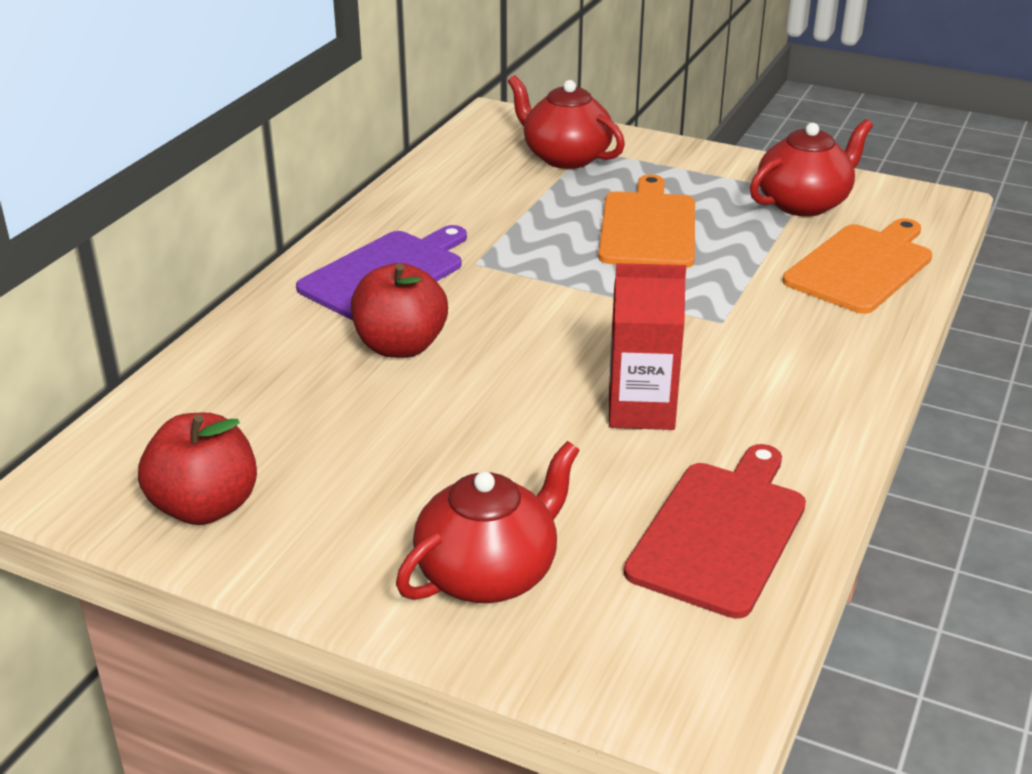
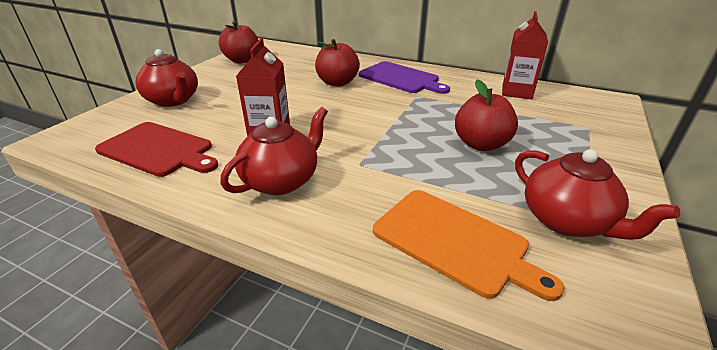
camera: 90 degrees right, 0 degrees up
(464, 176) = (516, 92): none -> red carton
(565, 157) = (569, 119): red teapot -> red teapot (281, 180)
(648, 227) = (481, 144): orange cutting board -> red apple

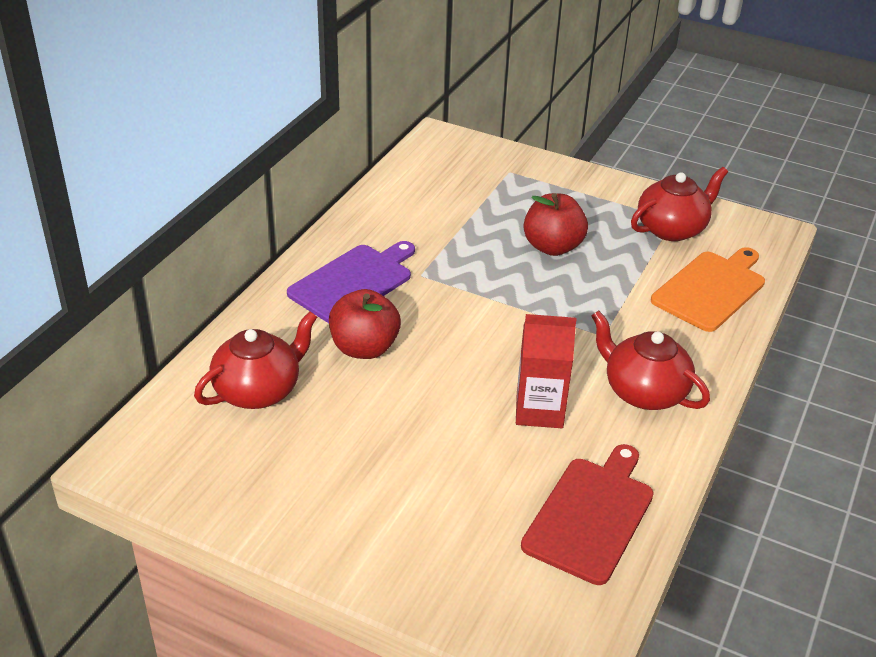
camera: 90 degrees left, 5 degrees up
(173, 100) = (425, 542): red teapot -> red teapot (258, 390)
(242, 60) = (224, 480): red apple -> none
(516, 92) = (414, 193): red carton -> none

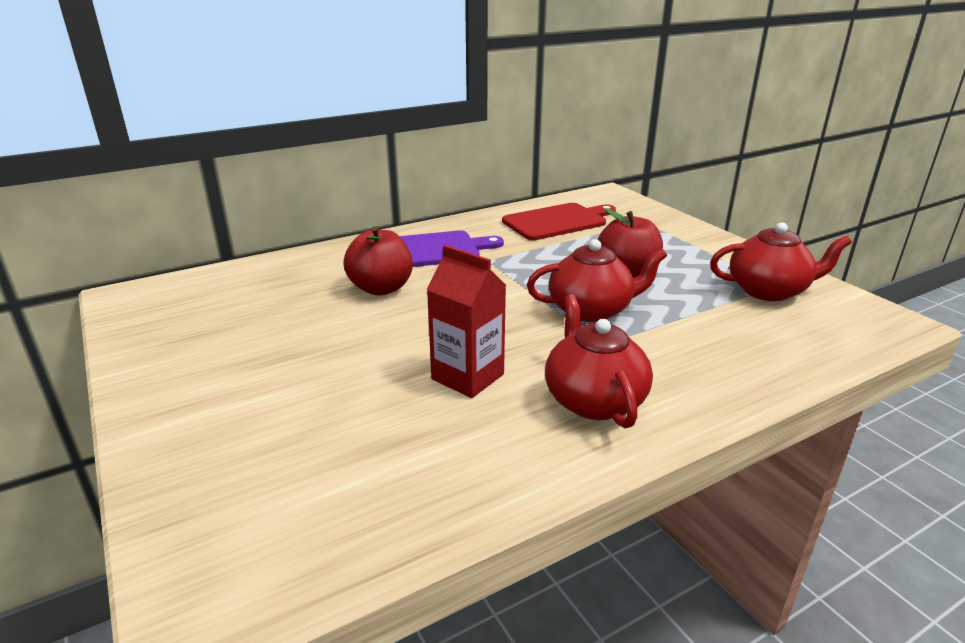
camera: 35 degrees right, 10 degrees down
(258, 390) = (270, 288): red teapot -> red teapot (591, 310)
(591, 515) = (404, 483): red cutting board -> red cutting board (557, 221)
(711, 289) = (767, 345): orange cutting board -> none

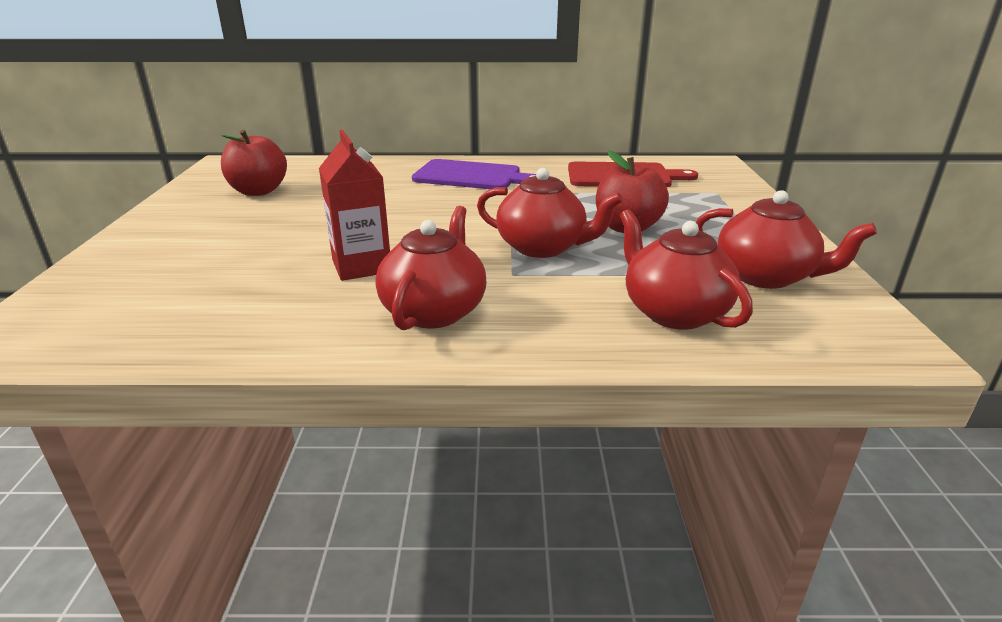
camera: 30 degrees right, 0 degrees up
(381, 288) = (392, 193): red apple -> red apple (258, 191)
(754, 340) = (673, 312): none -> red teapot

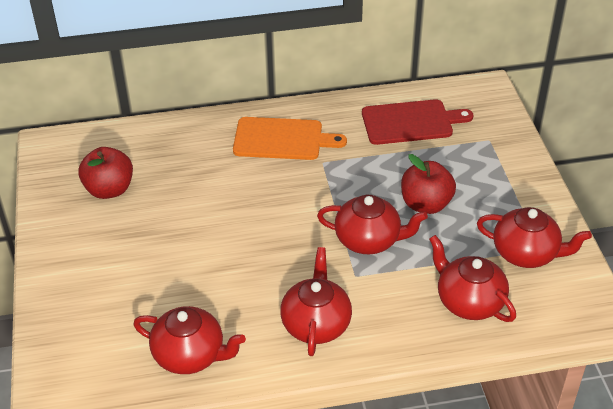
camera: 10 degrees left, 15 degrees up
(233, 322) = (190, 355): none -> red teapot
(361, 266) = (246, 282): red carton -> none
(471, 176) = (282, 139): purple cutting board -> orange cutting board

